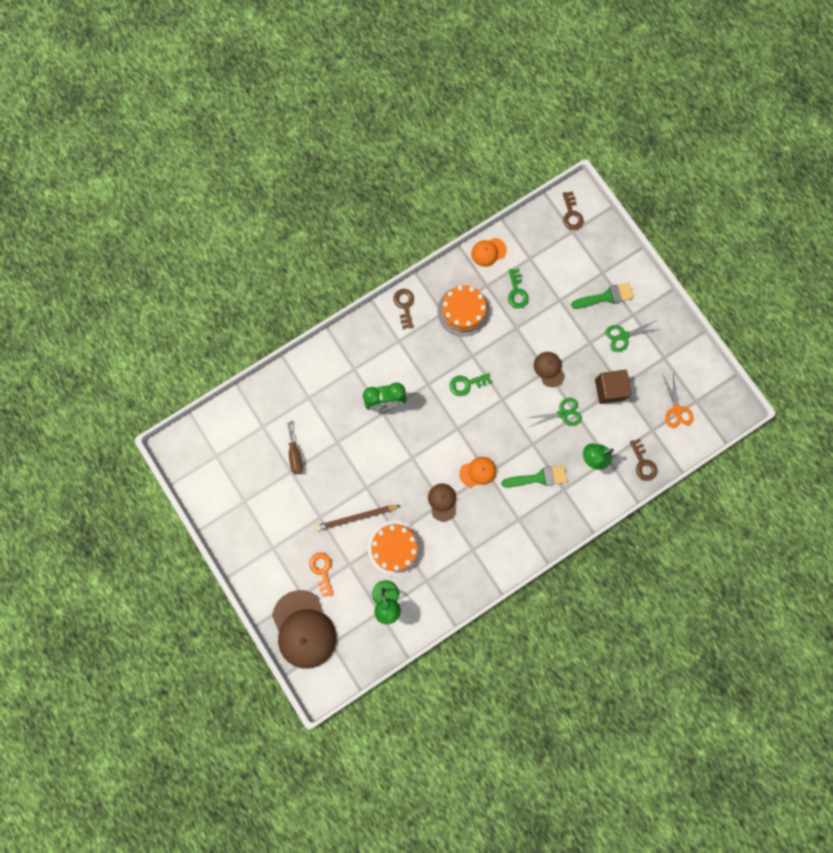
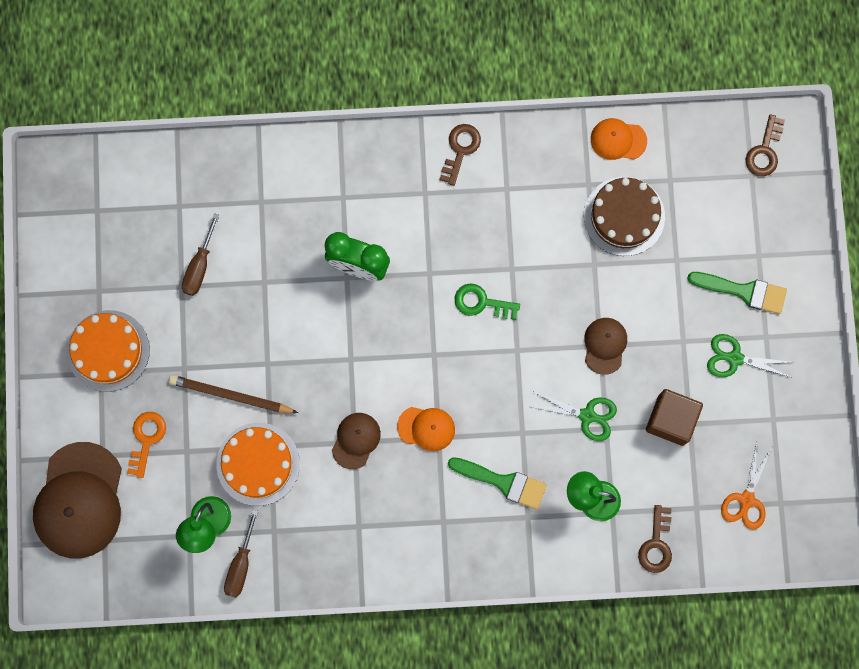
camera: 30 degrees right, 0 degrees up
(419, 611) = (240, 564): none -> brown screwdriver
(463, 311) = (535, 201): orange cake -> orange cake (108, 350)
(517, 292) = (624, 216): green key -> brown cake

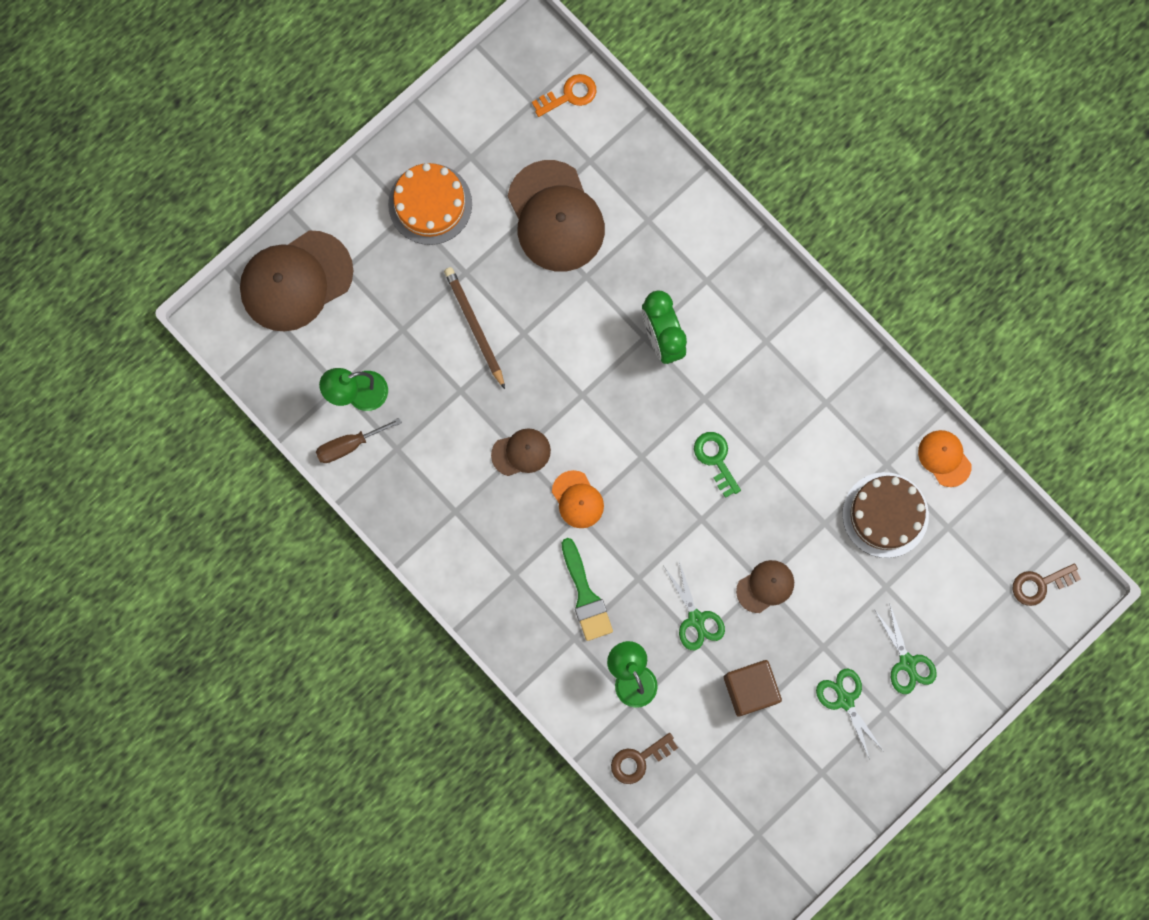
camera: 50 degrees right, 0 degrees up
(146, 439) = (386, 291): orange key -> orange key (569, 95)
(199, 266) = (555, 217): brown screwdriver -> brown cap
(258, 464) = (438, 392): orange cake -> none
(460, 150) = (825, 339): brown key -> none
(743, 291) = (907, 662): green brush -> green scissors
(746, 499) = (737, 804): orange scissors -> none

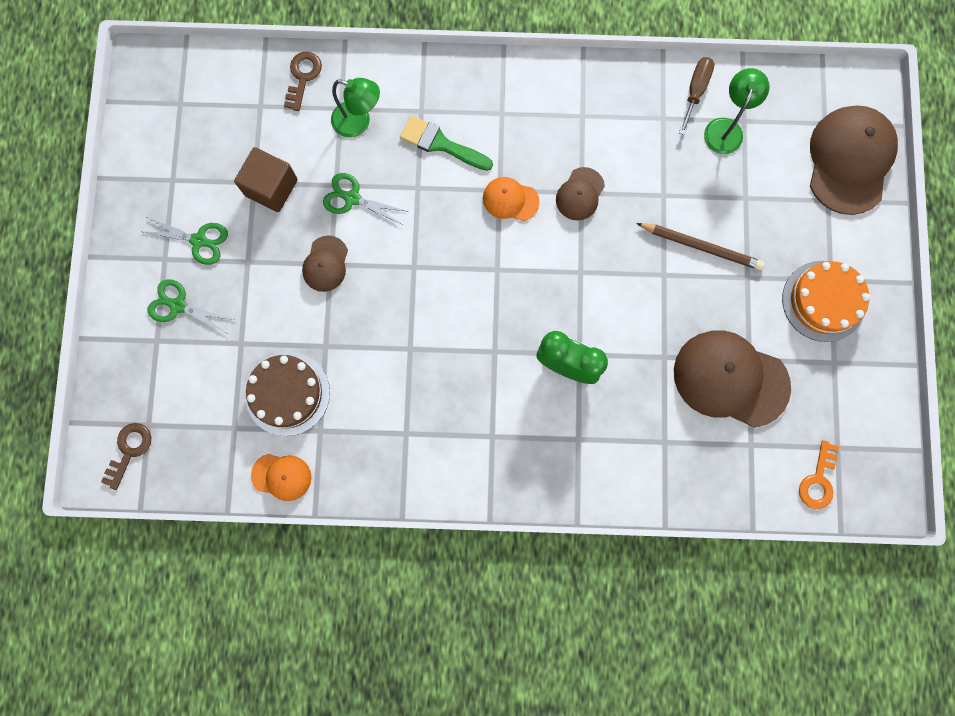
camera: 135 degrees right, 0 degrees up
(715, 459) = (444, 317): green key -> none

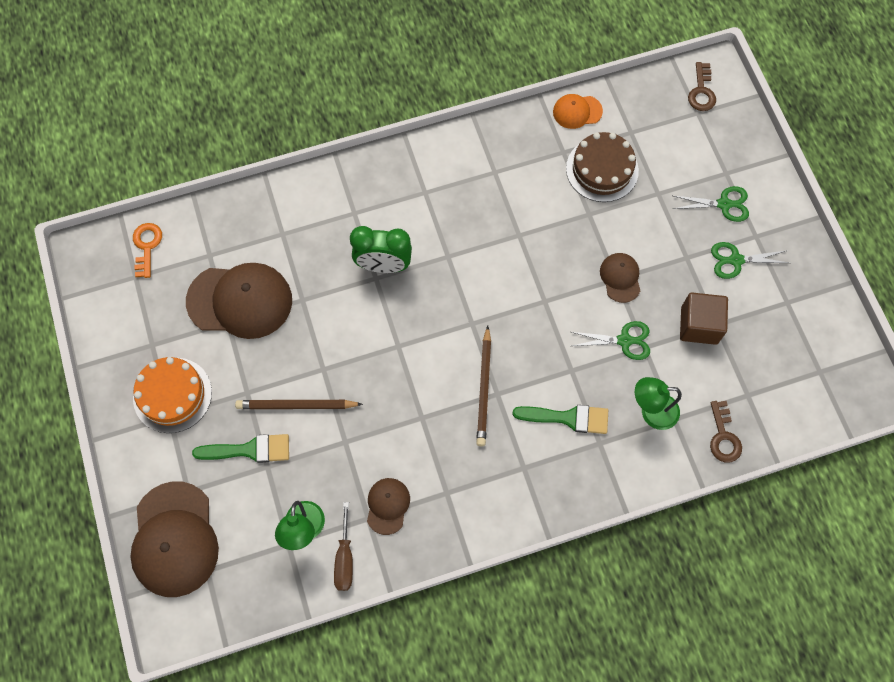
camera: 160 degrees right, 10 degrees down
(510, 200) = (484, 388): orange cap -> brown pencil
(580, 194) = (422, 415): brown cap -> brown cap (387, 505)
(759, 219) = (249, 450): none -> green brush

